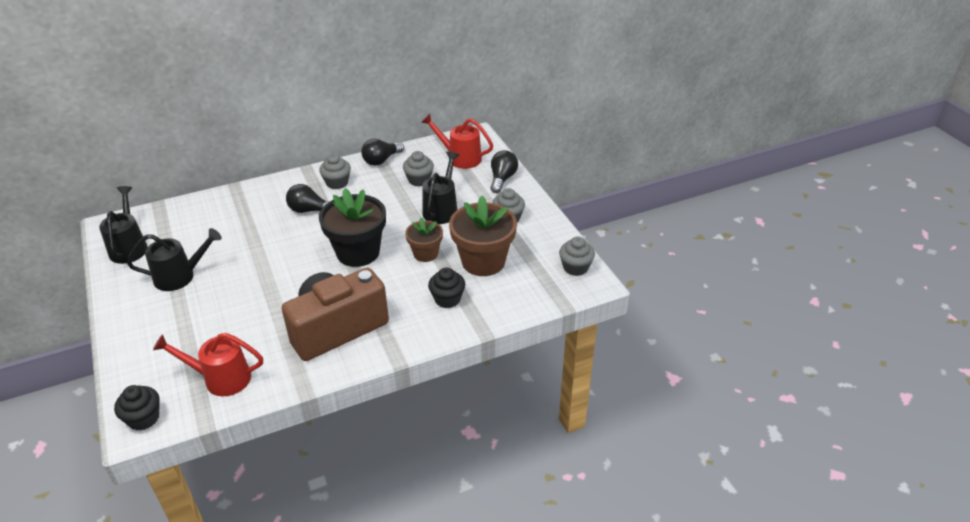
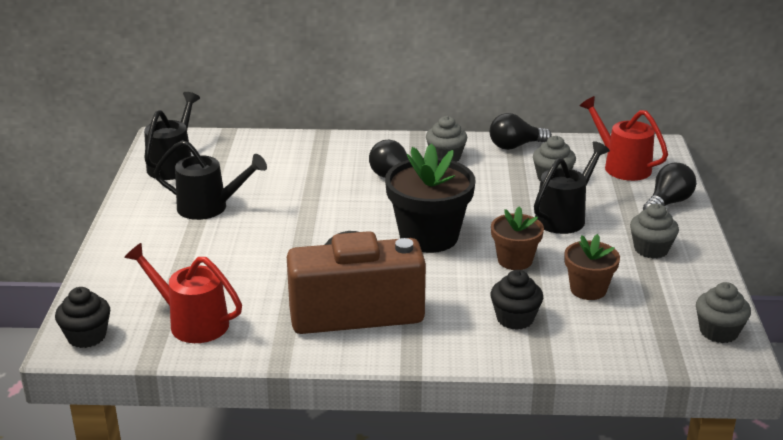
camera: 25 degrees right, 10 degrees down
(483, 261) = (588, 289): brown flower pot -> brown flower pot, size x0.57

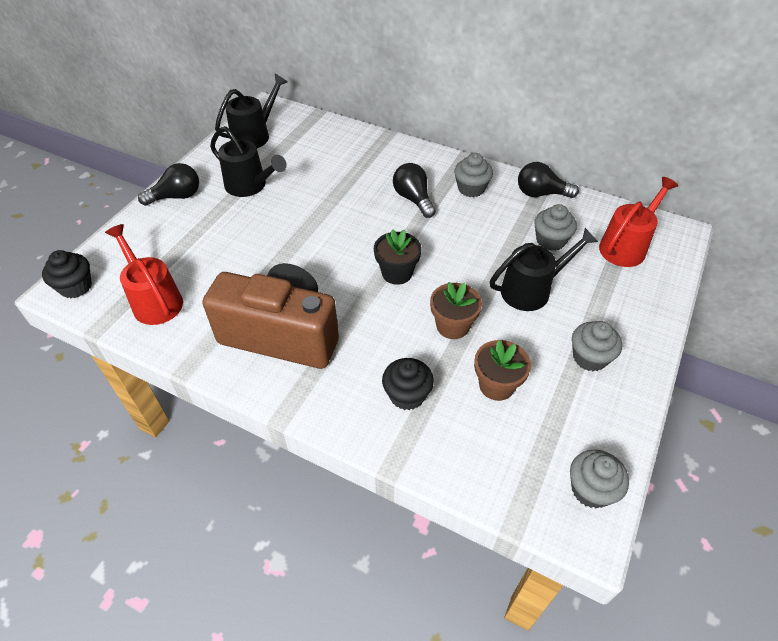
camera: 25 degrees right, 20 degrees up
(429, 237) = (397, 273): black flower pot -> black flower pot, size x0.57
(621, 166) = (626, 246): red watering can -> red watering can turned 60 degrees clockwise
(668, 203) = (643, 305): black light bulb -> black light bulb (176, 196)

